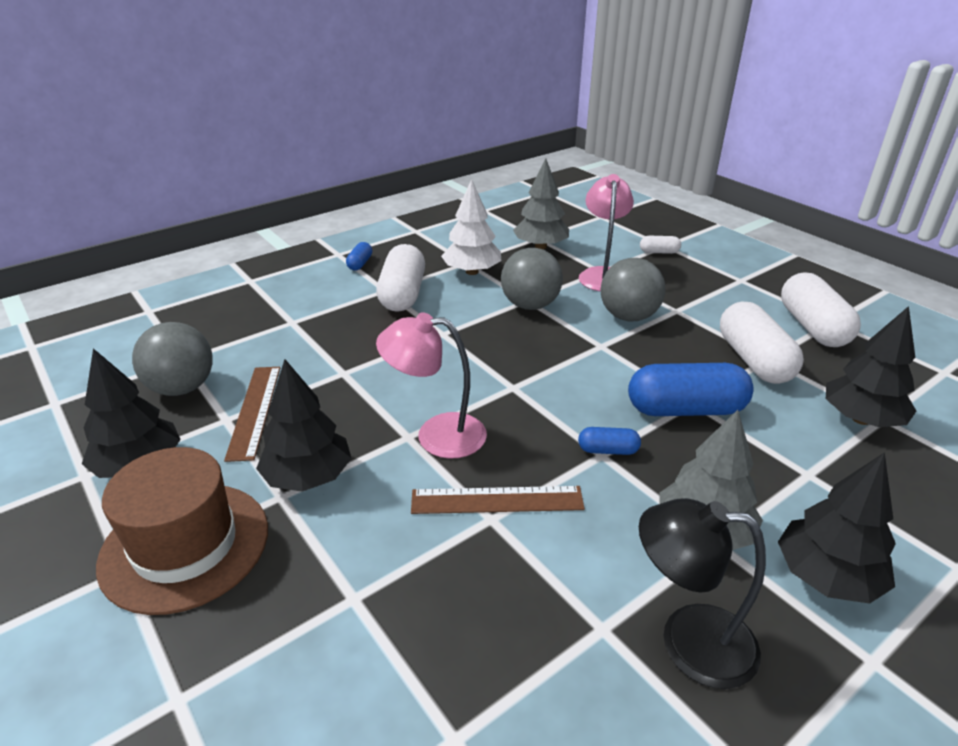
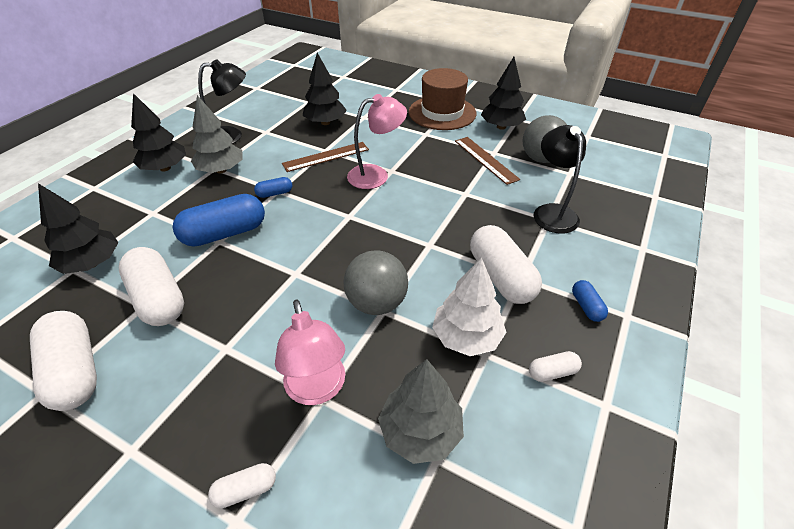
camera: 155 degrees right, 10 degrees up
(278, 326) = (552, 212): none -> black lamp
(308, 477) = (422, 142): black tree -> black tree (325, 122)
(431, 246) = (552, 372): none -> white capsule
(628, 316) = (276, 319): grey ball -> none

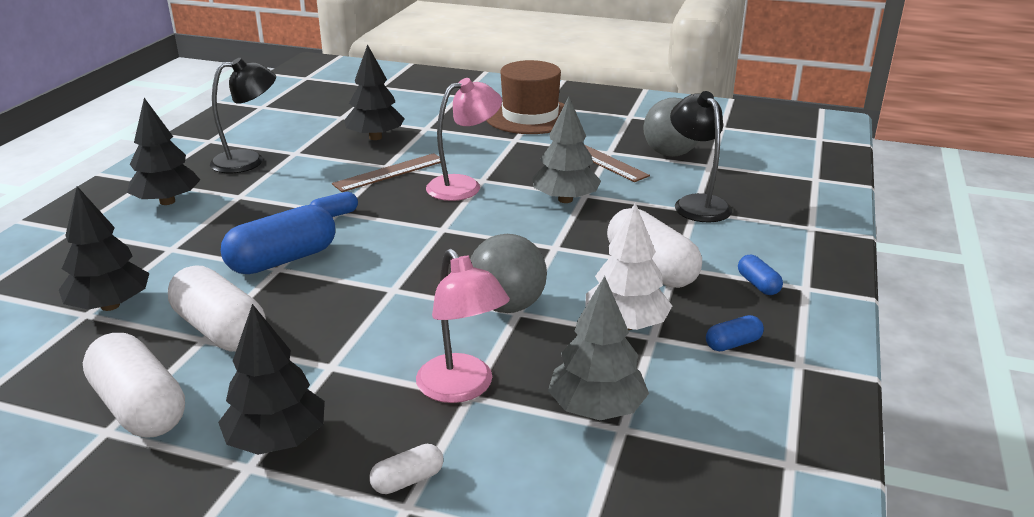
camera: 10 degrees left, 15 degrees down
(221, 170) = (249, 197): grey tree -> grey tree (565, 199)
(501, 127) = (611, 125): black tree -> black tree (277, 440)
(552, 372) = (733, 344): white capsule -> blue capsule

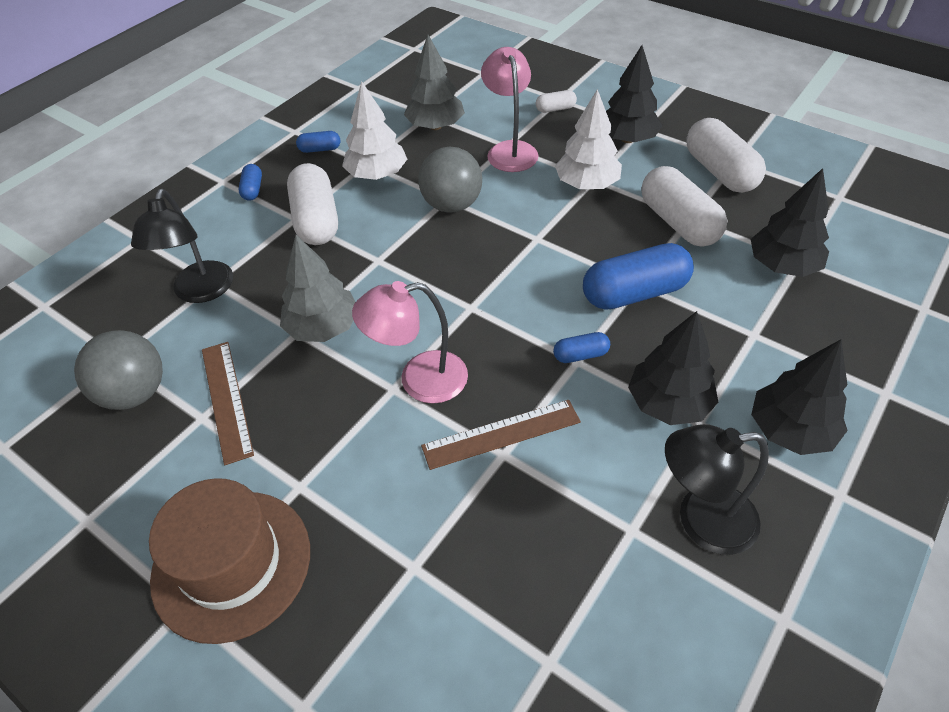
camera: 160 degrees left, 20 degrees up
(339, 357) = (587, 184): none -> white tree
(375, 137) = (502, 551): black tree -> black tree (669, 403)

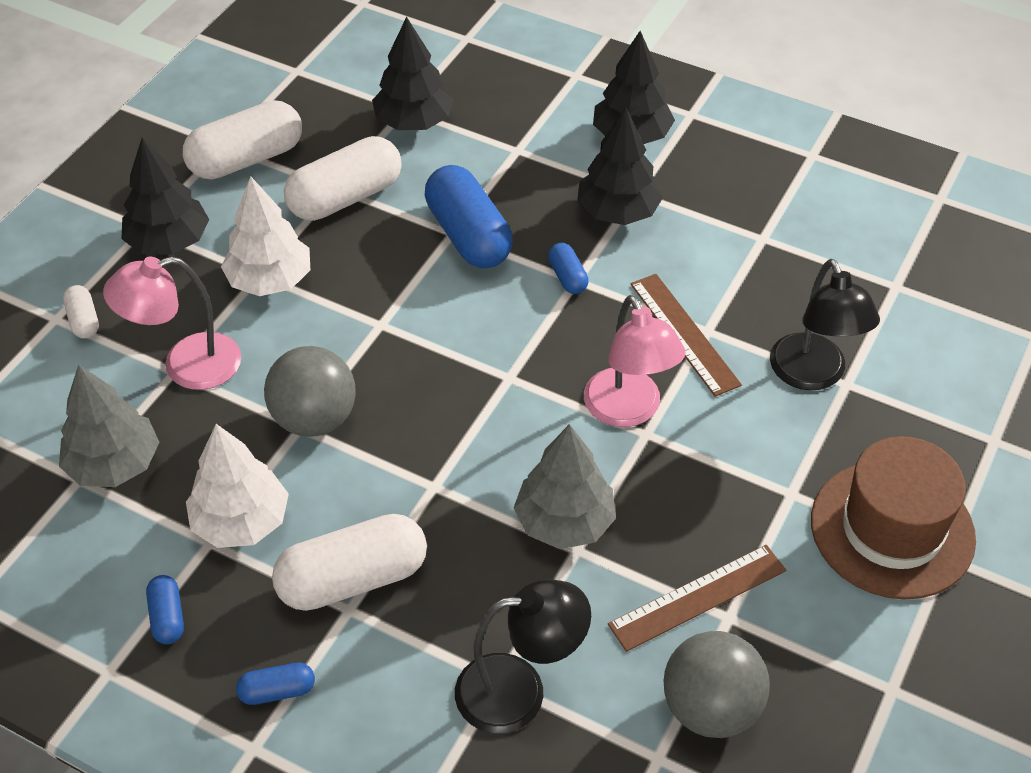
camera: 100 degrees left, 0 degrees up
(701, 520) = (740, 195): black lamp -> black lamp (813, 375)

